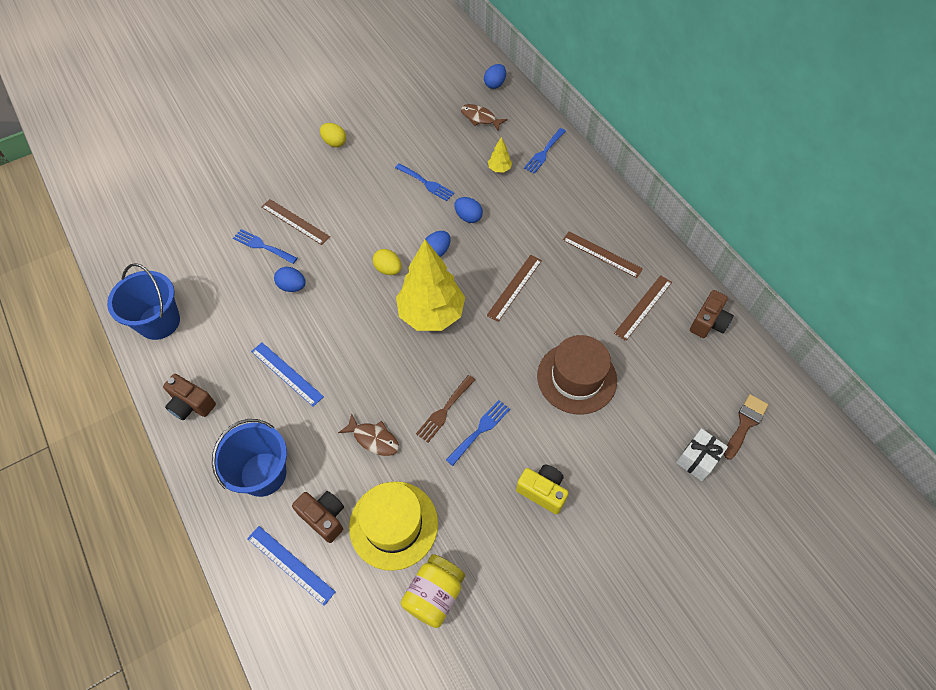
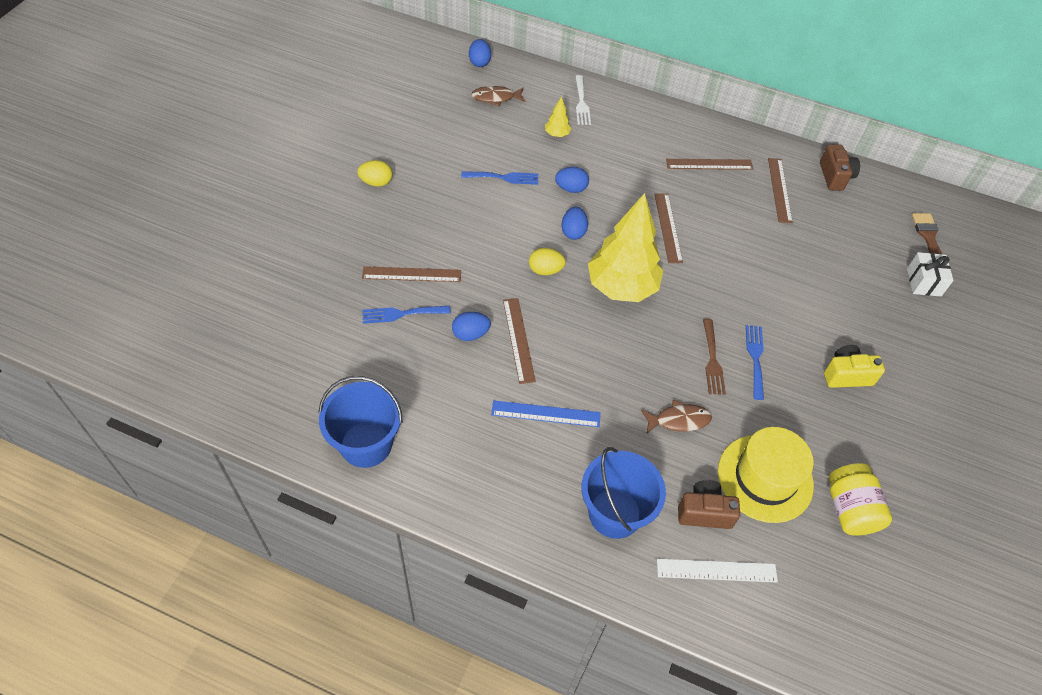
camera: 40 degrees left, 5 degrees down
(191, 404) = (482, 498): brown camera -> none
(290, 564) = (716, 570): blue ruler -> white ruler
(320, 309) = (518, 340): none -> brown ruler
(544, 152) = (581, 103): blue fork -> white fork
(576, 378) = (785, 272): brown hat -> none

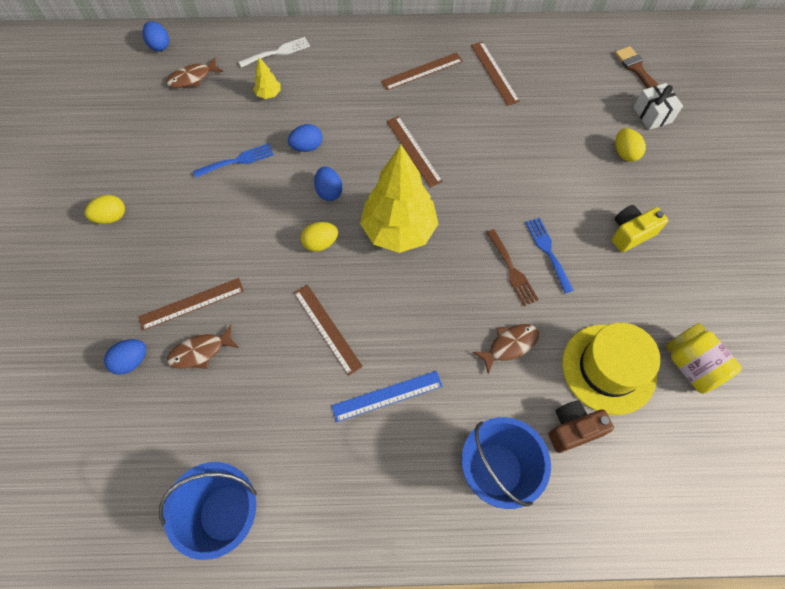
camera: 20 degrees left, 10 degrees up
(402, 314) = (200, 352): blue fork -> brown fish
(470, 334) = (278, 343): blue egg -> blue egg (131, 361)
(581, 103) = (277, 52): white fork -> white fork turned 90 degrees counterclockwise
(716, 570) = (609, 483): white ruler -> none
(835, 176) = (535, 41): brown camera -> none
(877, 305) = (624, 153): none -> yellow egg

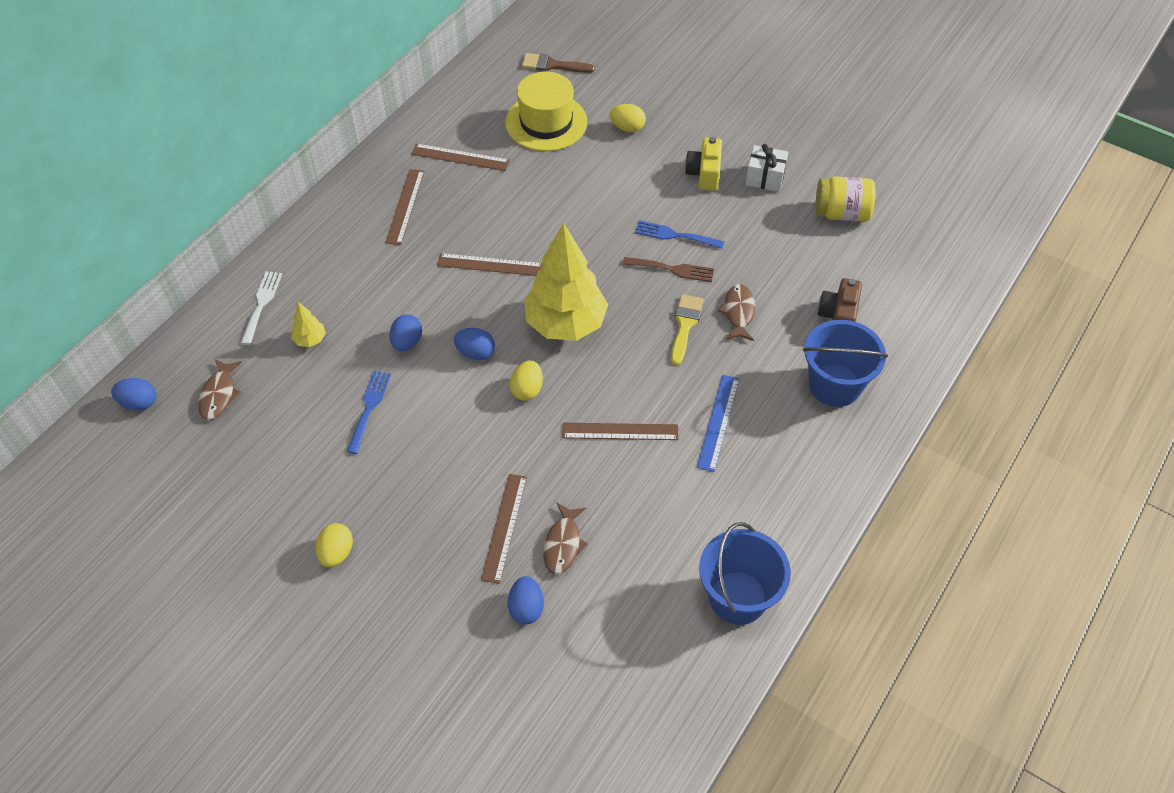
camera: 55 degrees left, 10 degrees down
(464, 313) = (685, 325): none -> yellow brush
(608, 368) = (806, 263): yellow hat -> yellow hat (546, 122)
(652, 115) = (607, 86): white gift -> white gift (765, 178)

